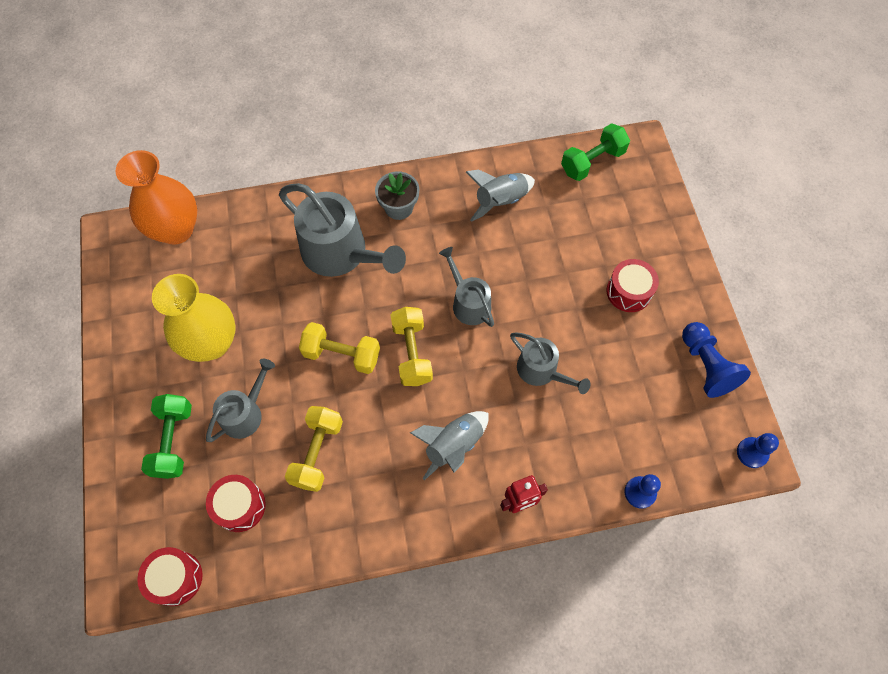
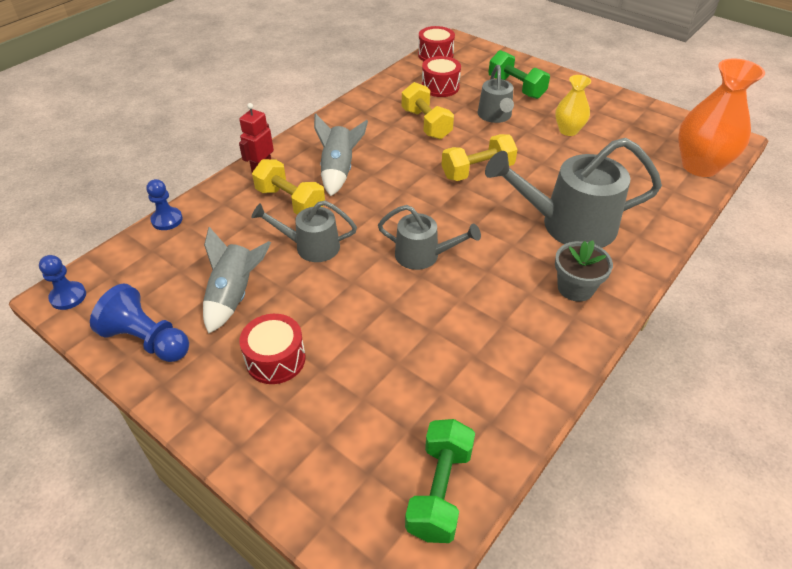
camera: 140 degrees right, 20 degrees down
(211, 343) = (568, 130): yellow vase -> yellow vase, size x0.56
(412, 353) = (429, 199): yellow dumbbell -> yellow dumbbell (290, 202)
(500, 201) = (492, 360): grey rocket -> grey rocket (234, 296)

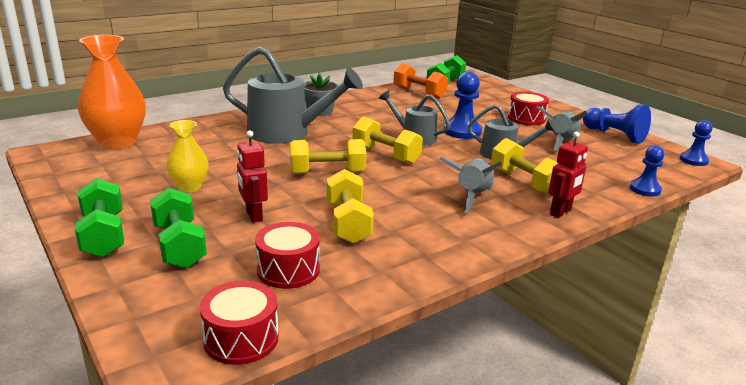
camera: 165 degrees left, 20 degrees down
(367, 288) = (462, 131): none -> blue pawn
(439, 211) = (385, 155): none -> yellow dumbbell
(471, 413) = (419, 93): none -> orange dumbbell
(495, 116) = (253, 216): grey watering can -> red robot
(567, 85) = (103, 235): none -> green dumbbell

